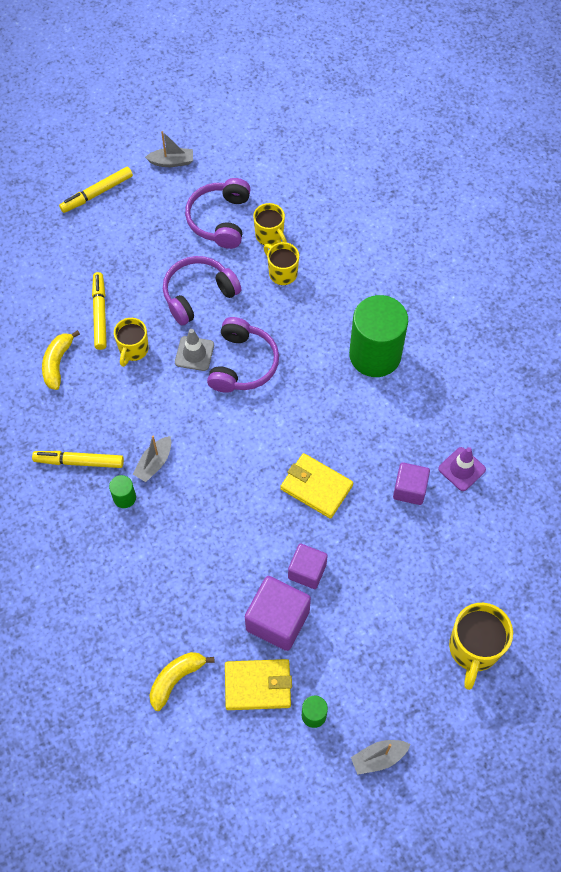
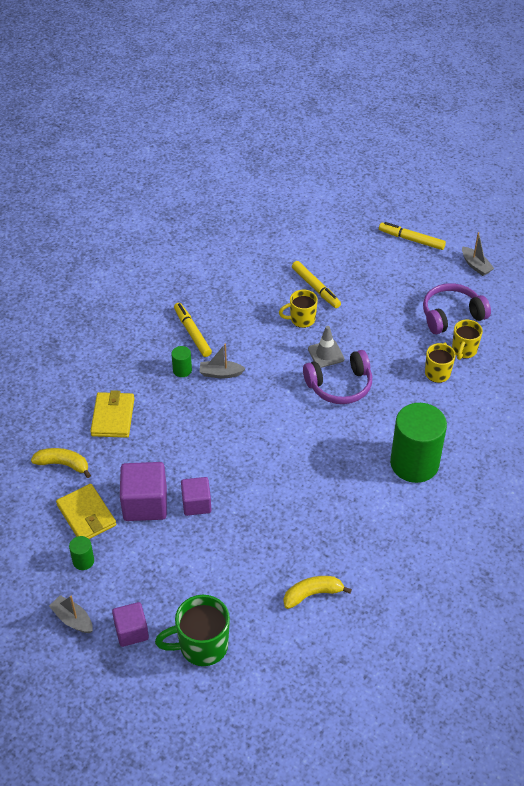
camera: 60 degrees right, 15 degrees down
(57, 363) = (259, 285): yellow banana -> yellow banana (312, 594)
(100, 314) = (315, 288): yellow marker -> yellow marker turned 90 degrees clockwise
(198, 294) = (377, 333): purple headphones -> none
(316, 487) = (270, 478): yellow wallet -> yellow wallet (113, 417)
(409, 489) = (312, 540): purple cube -> purple cube (131, 631)
(461, 469) = (356, 568): purple traffic cone -> none
(473, 649) = (201, 646): yellow mug -> green mug

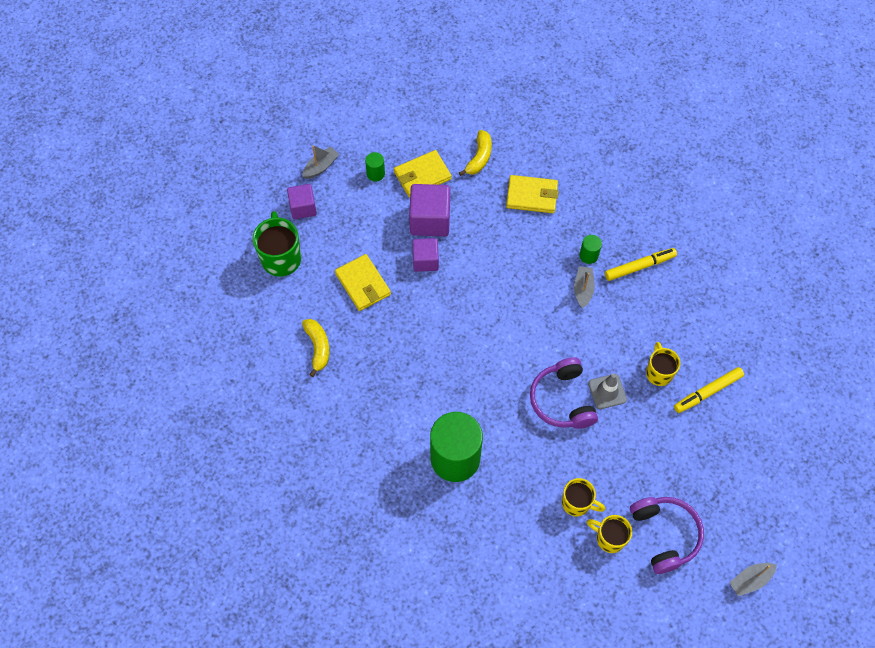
camera: 95 degrees right, 15 degrees up
(230, 559) = (363, 284): none -> yellow wallet
(411, 239) = (794, 510): yellow marker -> none

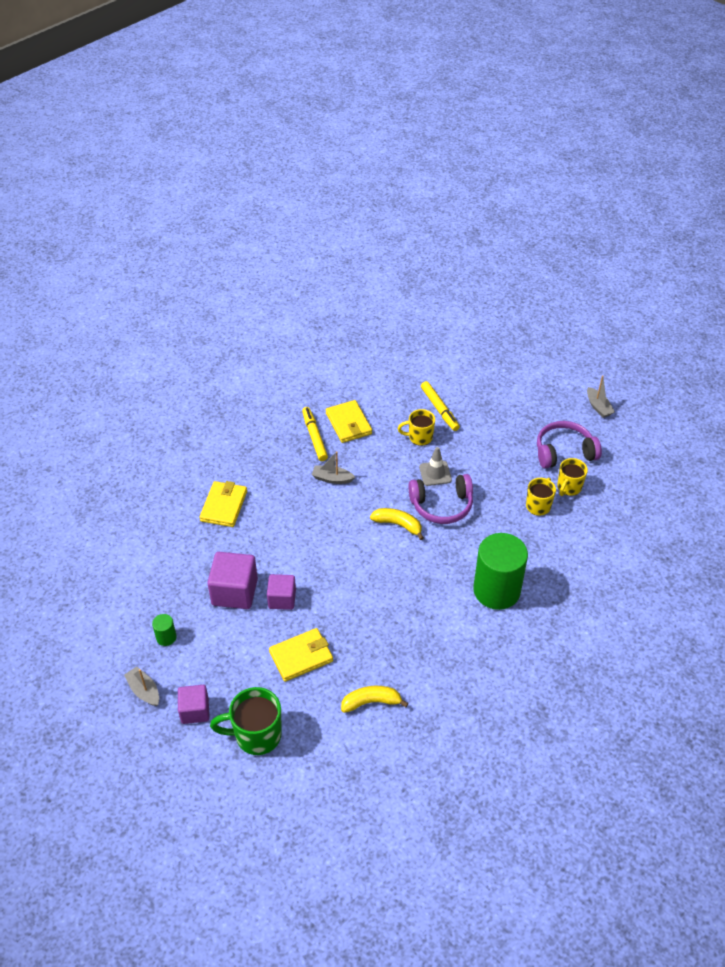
camera: 85 degrees left, 15 degrees down
(422, 175) = (179, 594): yellow wallet -> yellow wallet (348, 423)
(479, 157) = (168, 544): yellow banana -> yellow banana (398, 524)
(588, 255) = (297, 471): green cylinder -> none

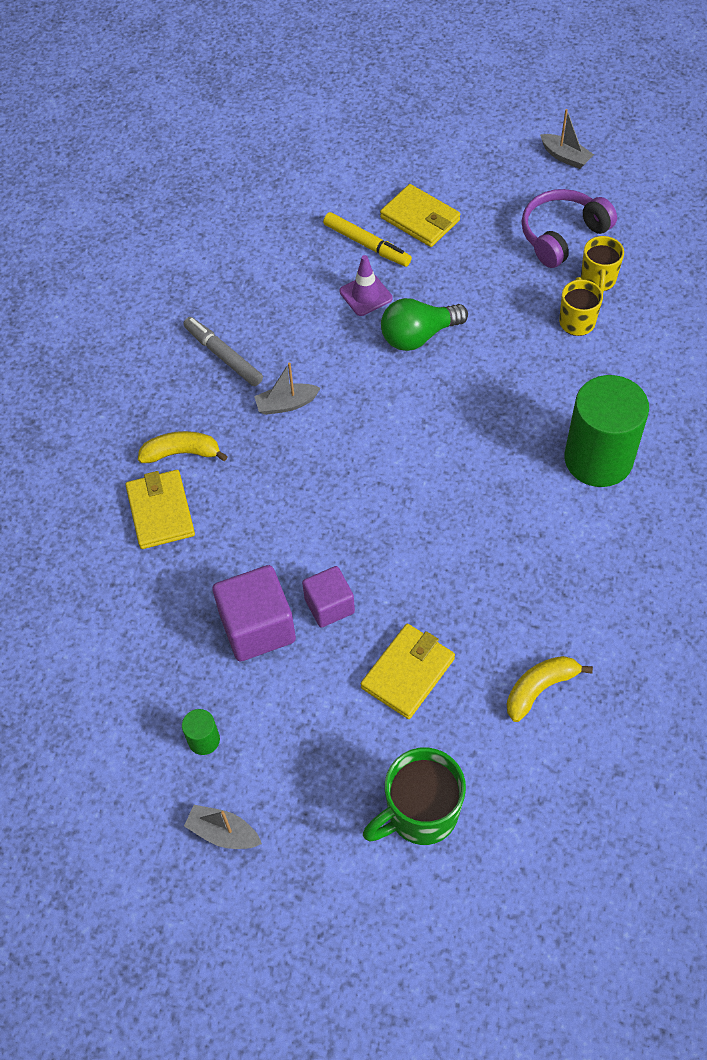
camera: 25 degrees left, 10 degrees up
(195, 711) = (314, 824): purple cube -> none
(314, 437) = (223, 356): yellow marker -> grey marker
(348, 423) = (258, 317): yellow wallet -> yellow wallet (420, 219)
(398, 524) = (416, 428): yellow banana -> yellow banana (181, 453)
(419, 437) = (365, 295): yellow mug -> purple traffic cone
(435, 473) = (418, 336): grey traffic cone -> green light bulb
(442, 505) = (455, 376): purple headphones -> none

